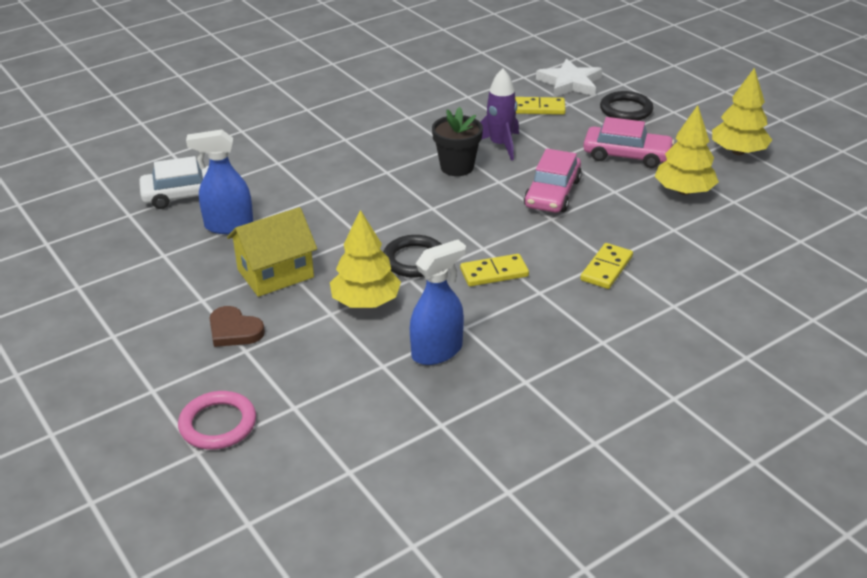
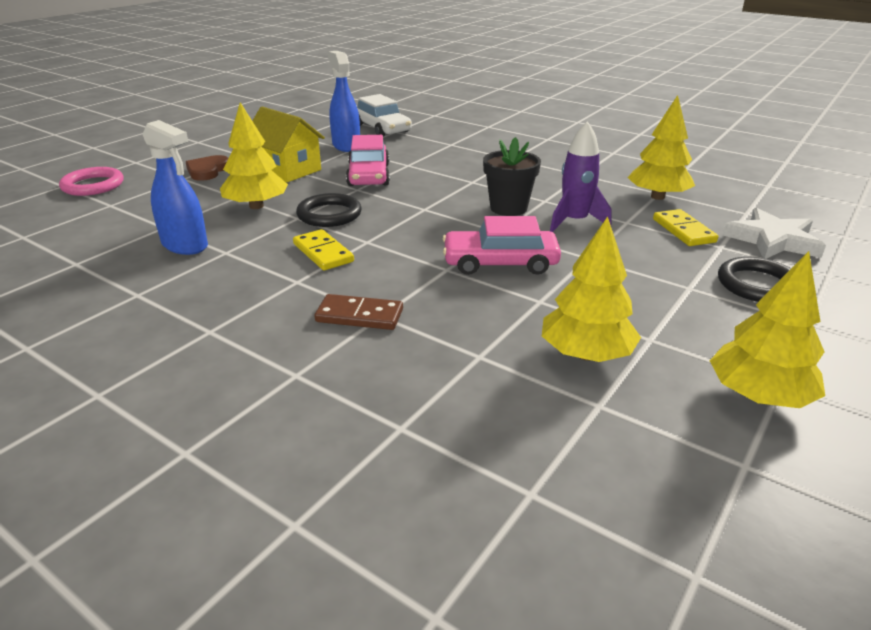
camera: 70 degrees right, 5 degrees down
(475, 99) = (657, 197): none -> yellow tree
(606, 268) = (359, 316): yellow domino -> brown domino
(626, 155) = (637, 299): pink car -> pink car (368, 175)

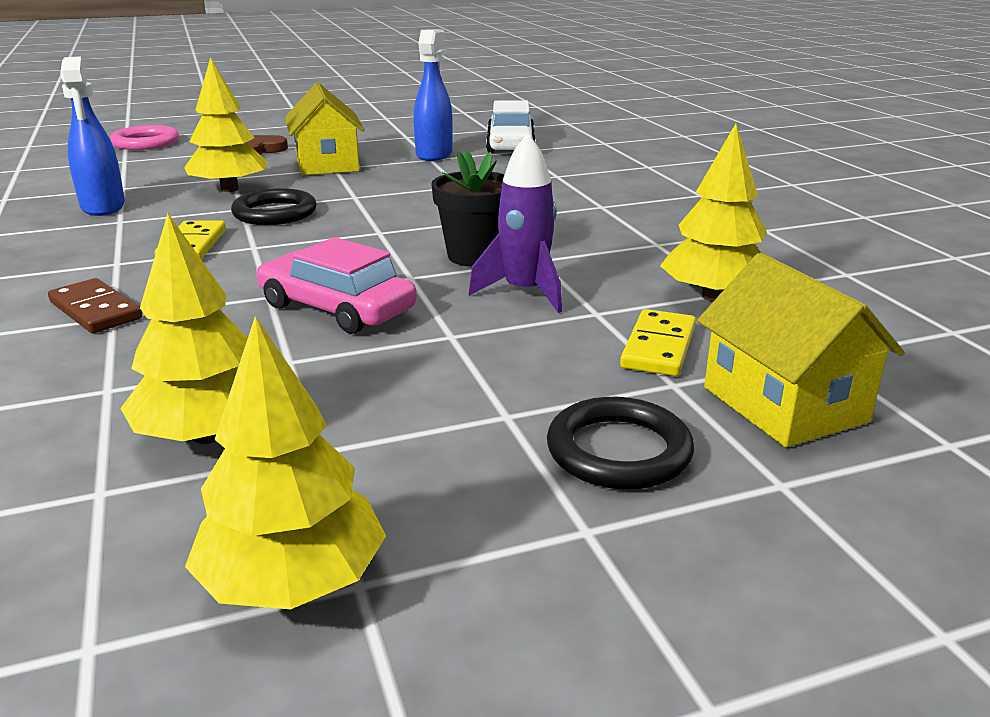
camera: 35 degrees right, 5 degrees down
(368, 175) = (395, 186): pink car -> none
(772, 240) = (784, 404): white star -> yellow house

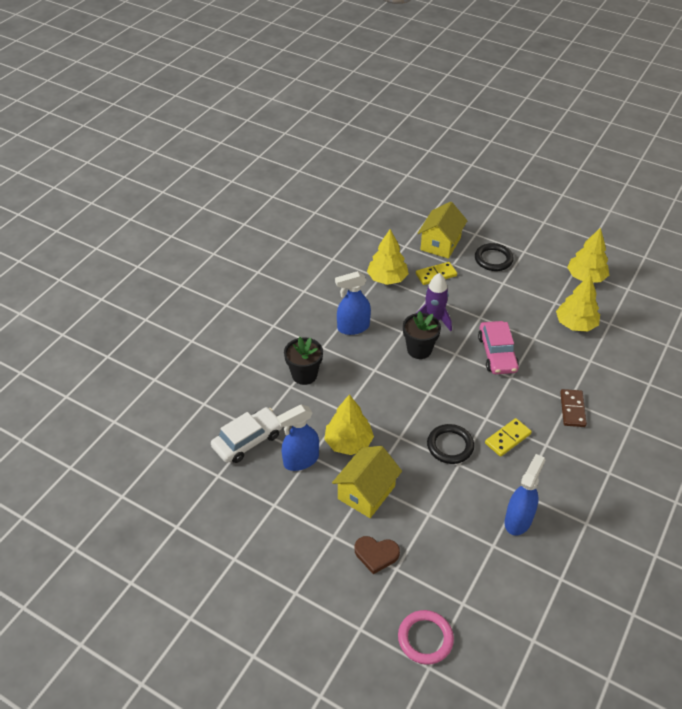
camera: 130 degrees left, 20 degrees up
(230, 189) = (444, 495): yellow tree -> yellow tree (348, 442)
(564, 185) = (304, 375): none -> black flower pot
(613, 232) = (353, 327): none -> blue spray bottle

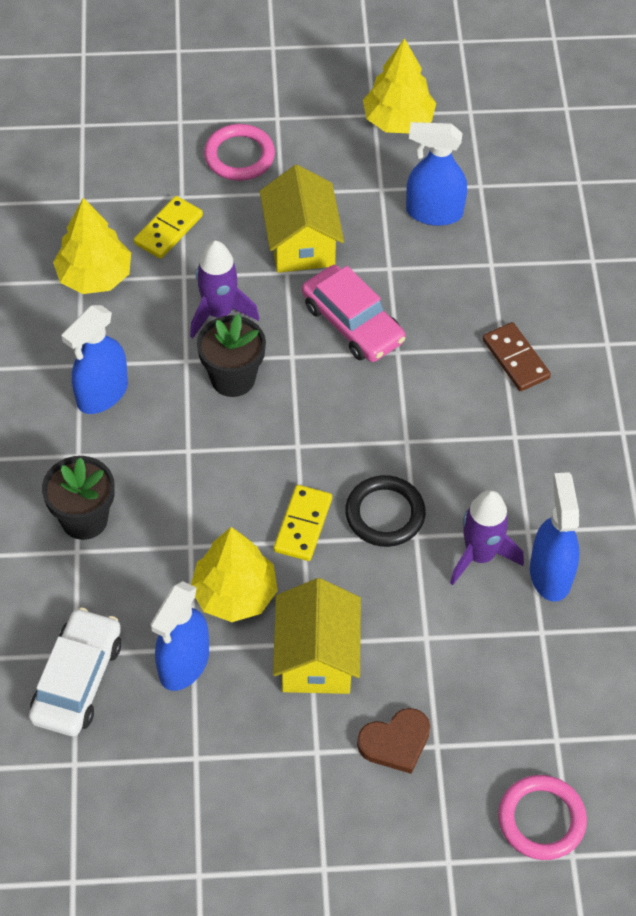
camera: 35 degrees left, 10 degrees up
(440, 244) = (136, 167): yellow house -> yellow house (301, 243)
(486, 491) = (480, 555): none -> purple rocket
(493, 259) = (239, 156): black ring -> pink ring
(507, 438) = (457, 456): yellow domino -> yellow domino (302, 525)
(575, 324) = (433, 212): yellow tree -> blue spray bottle

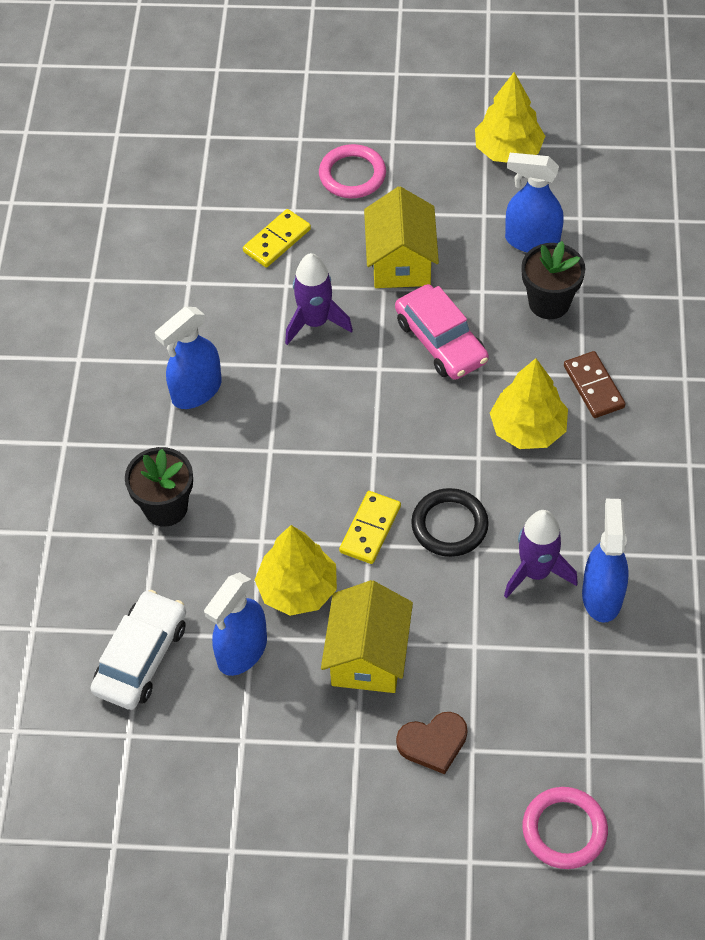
camera: 10 degrees right, 0 degrees up
(94, 276) = (202, 280): yellow tree -> yellow tree (528, 429)
(233, 378) = (320, 385): black flower pot -> black flower pot (549, 303)

